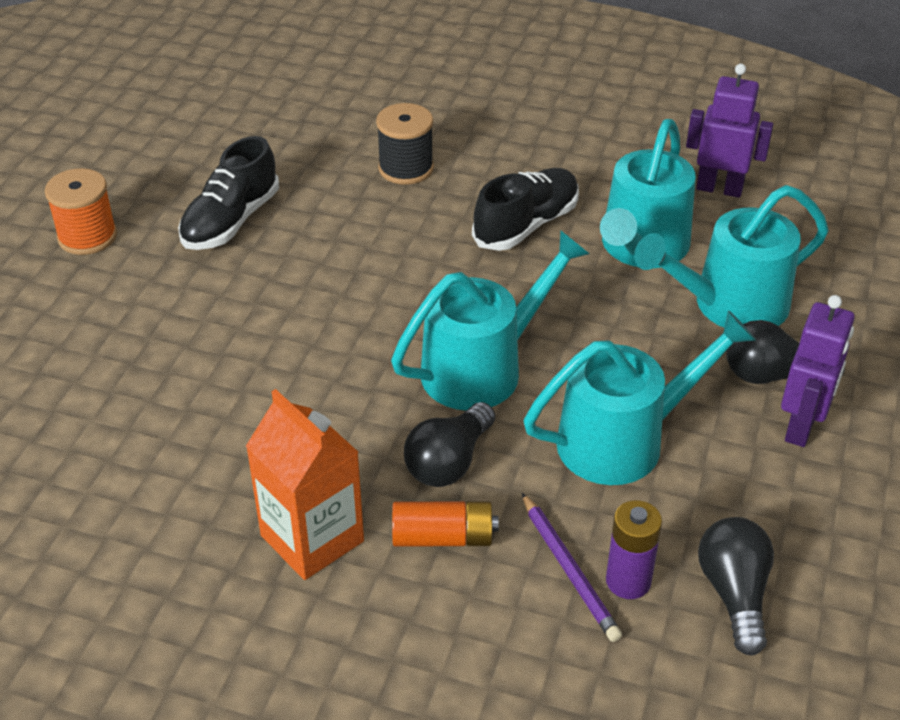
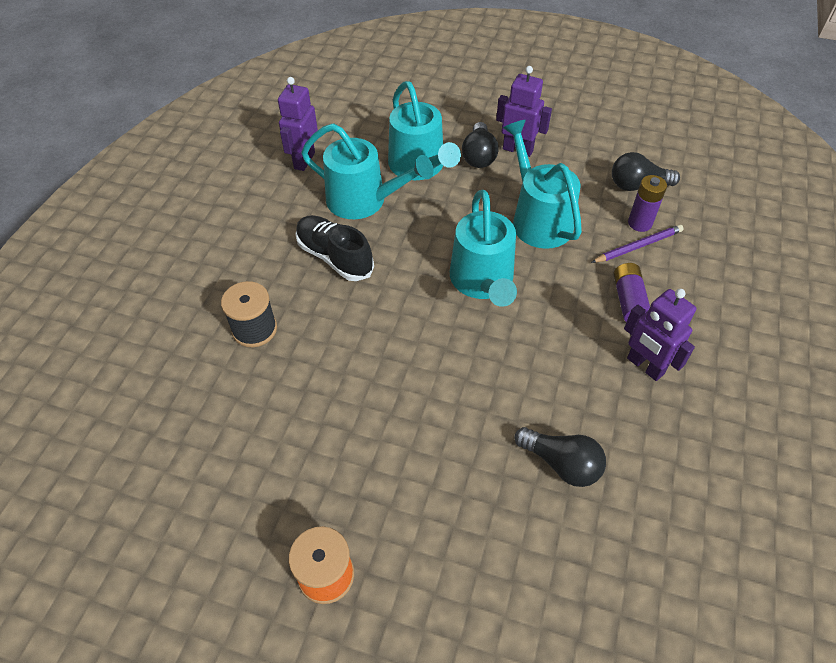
camera: 90 degrees left, 10 degrees up
(231, 221) = (313, 451): black shoe -> none
(312, 538) = (645, 366): orange carton -> purple robot
(443, 537) = (628, 300): orange battery -> purple battery
(449, 462) = (568, 298): black light bulb -> black light bulb (561, 464)
(482, 368) = (483, 282): turquoise watering can -> turquoise watering can turned 150 degrees counterclockwise

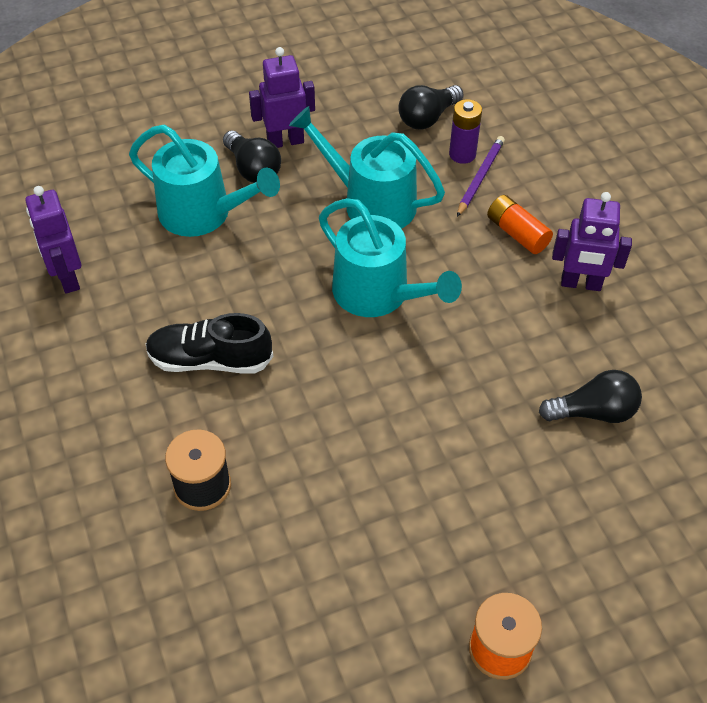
camera: 40 degrees left, 0 degrees up
(364, 201) = (180, 283): turquoise watering can -> none
(628, 300) = (517, 233): purple battery -> orange battery

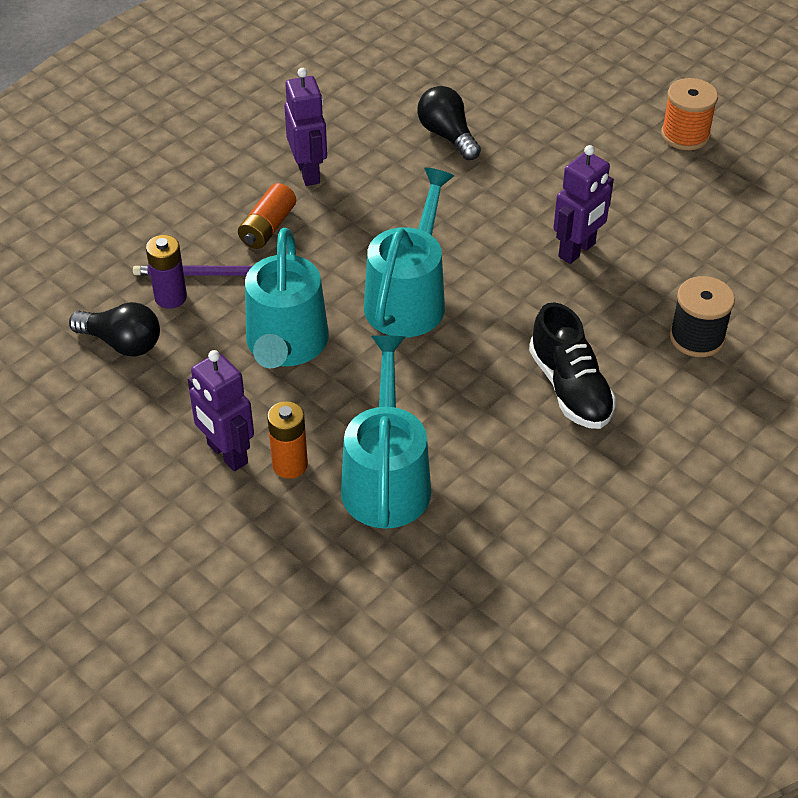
camera: 115 degrees left, 5 degrees down
(67, 278) = (554, 557): purple robot -> purple robot (577, 251)
(253, 169) = (290, 465): black light bulb -> orange battery

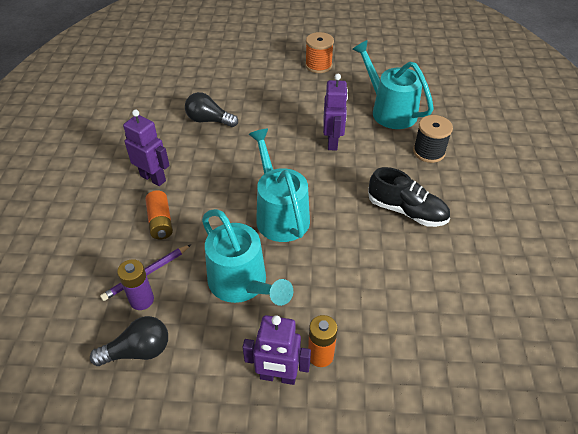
camera: 40 degrees left, 0 degrees up
(386, 479) = (379, 324): turquoise watering can -> turquoise watering can (389, 111)

